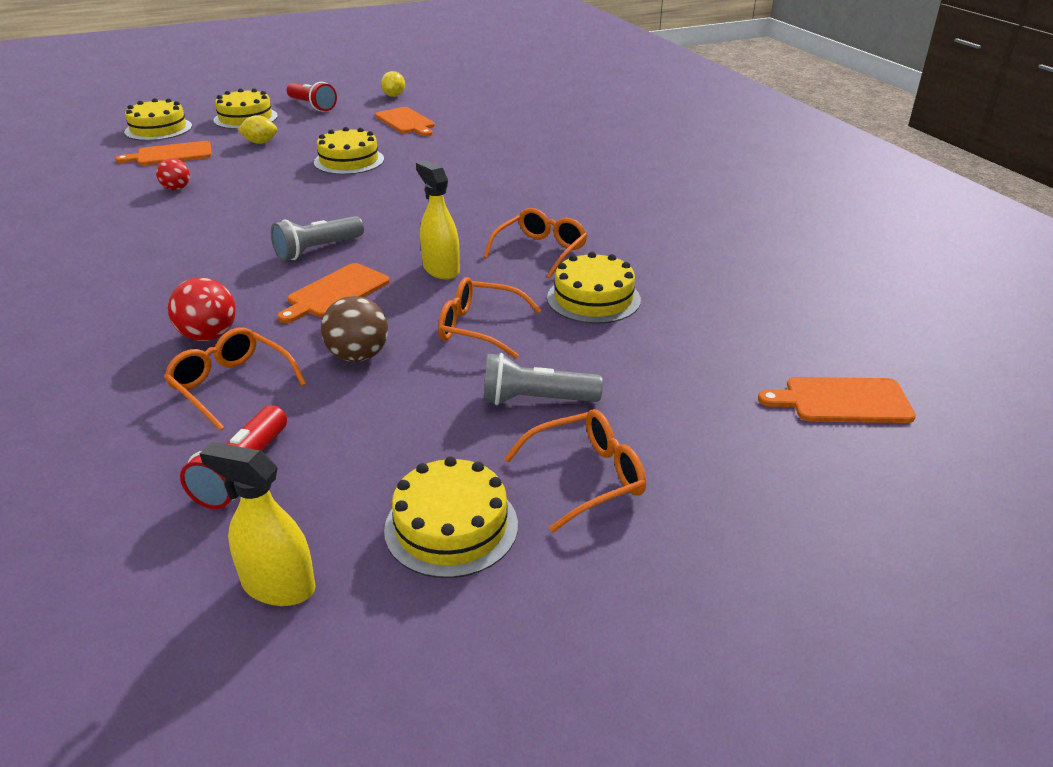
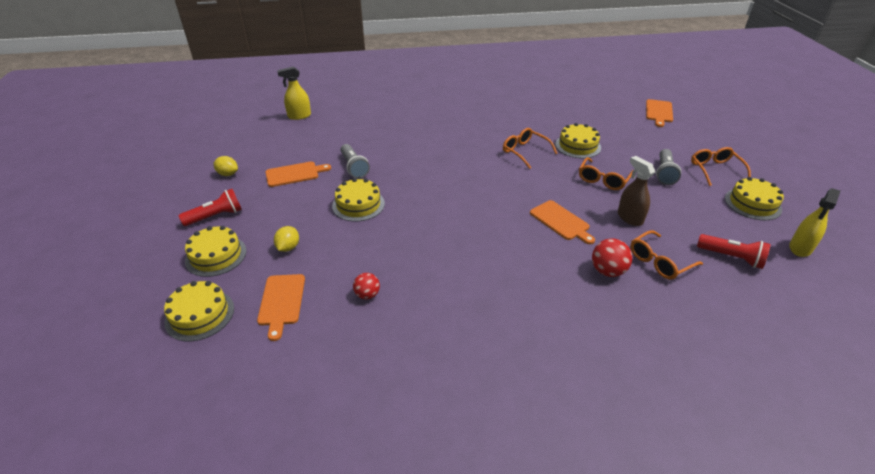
camera: 75 degrees left, 5 degrees up
(317, 250) = (503, 226): grey flashlight -> grey flashlight (354, 167)
(358, 356) = (629, 218): brown ball -> brown spray bottle
(441, 269) = (539, 184): yellow spray bottle -> yellow spray bottle (299, 116)

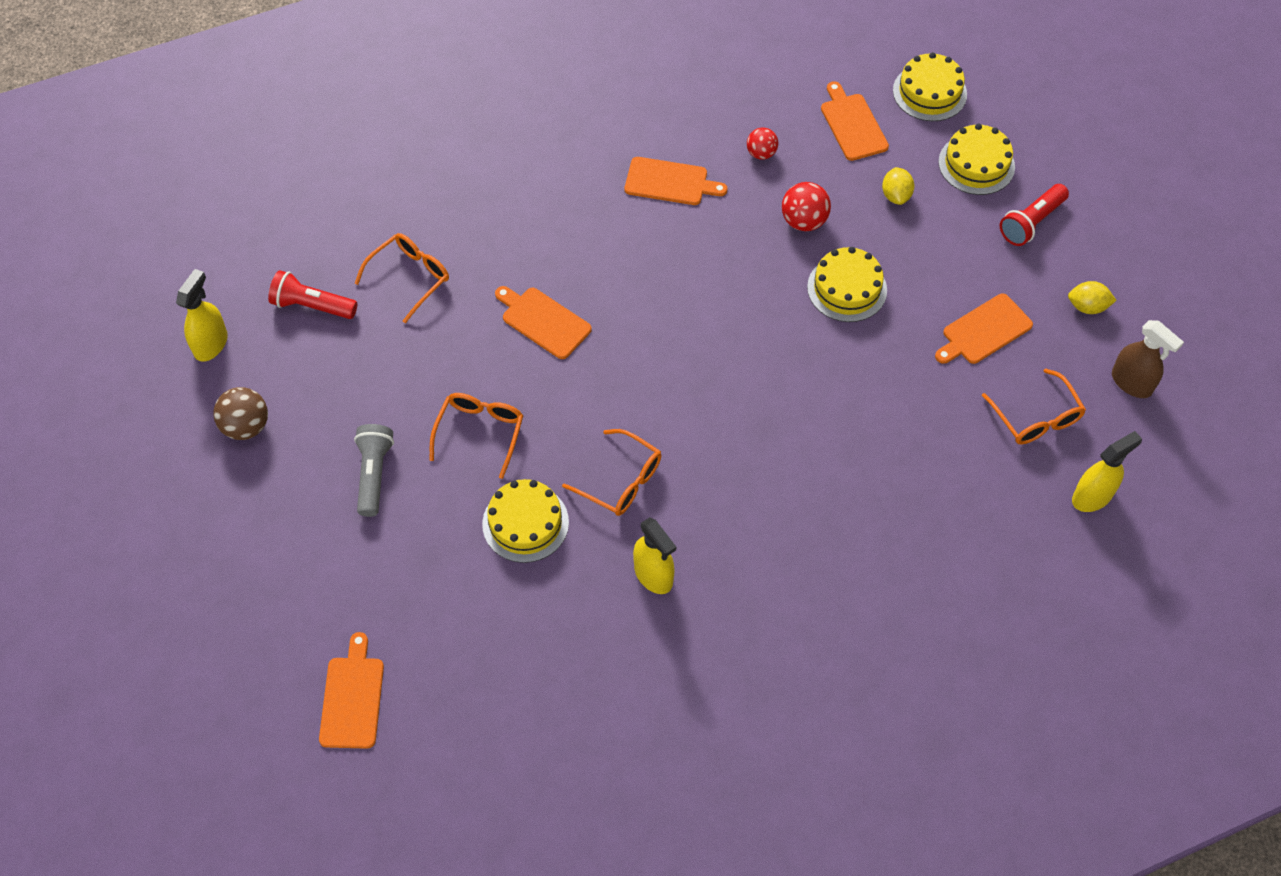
camera: 165 degrees right, 20 degrees up
(354, 167) = (899, 369): grey flashlight -> none
(449, 288) = (670, 182): none -> orange cutting board
(516, 123) = (653, 575): none -> yellow spray bottle
(607, 271) = (478, 248): red ball -> red ball (804, 221)
(629, 218) = (443, 351): brown spray bottle -> brown spray bottle (1131, 383)
(715, 170) = (282, 505): orange glasses -> orange glasses (1036, 418)
(752, 204) = (246, 426): yellow cake -> brown ball

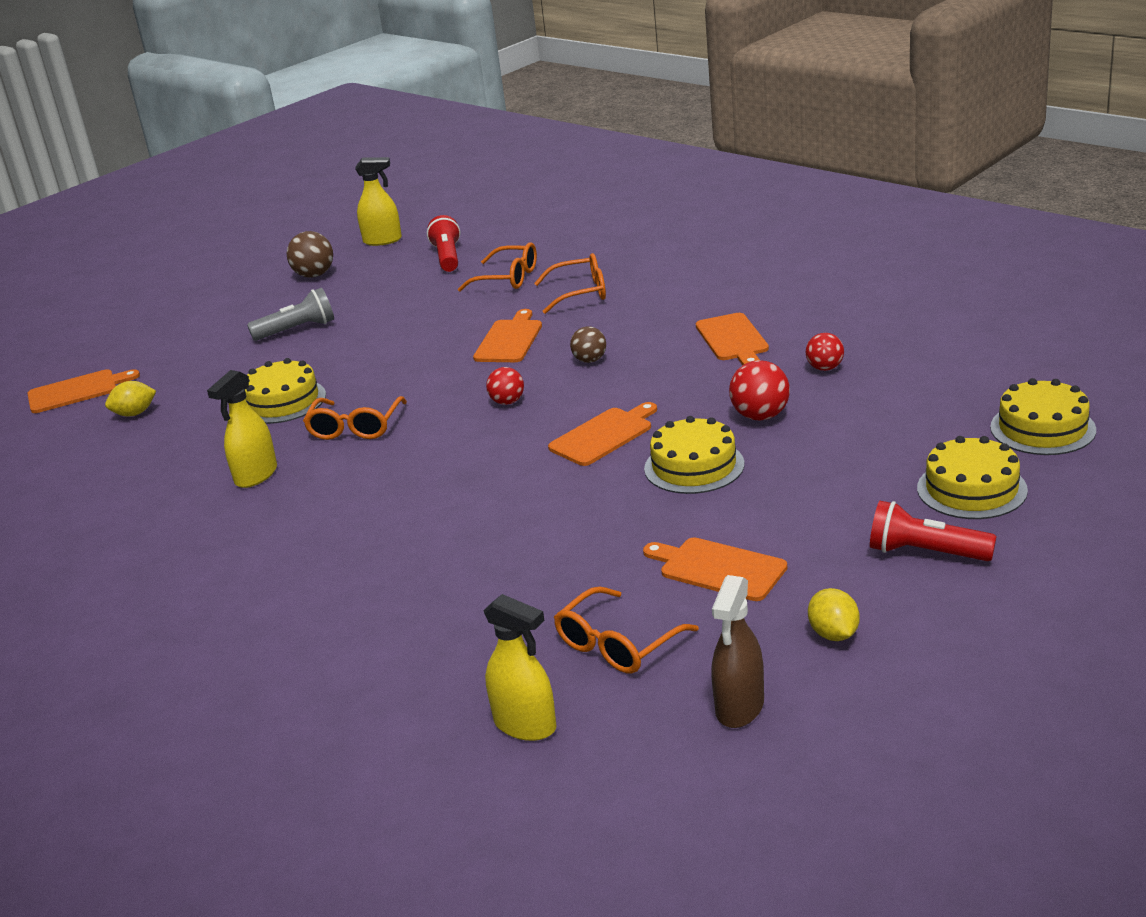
camera: 70 degrees right, 30 degrees down
(480, 432) = (367, 354): orange glasses -> orange glasses (580, 293)
(630, 282) = (590, 360): none -> brown ball
(659, 362) = (507, 402): none -> red ball
(852, 124) = (930, 401): orange cutting board -> orange cutting board (603, 435)
(896, 195) = (859, 454): yellow lemon -> yellow lemon (135, 414)

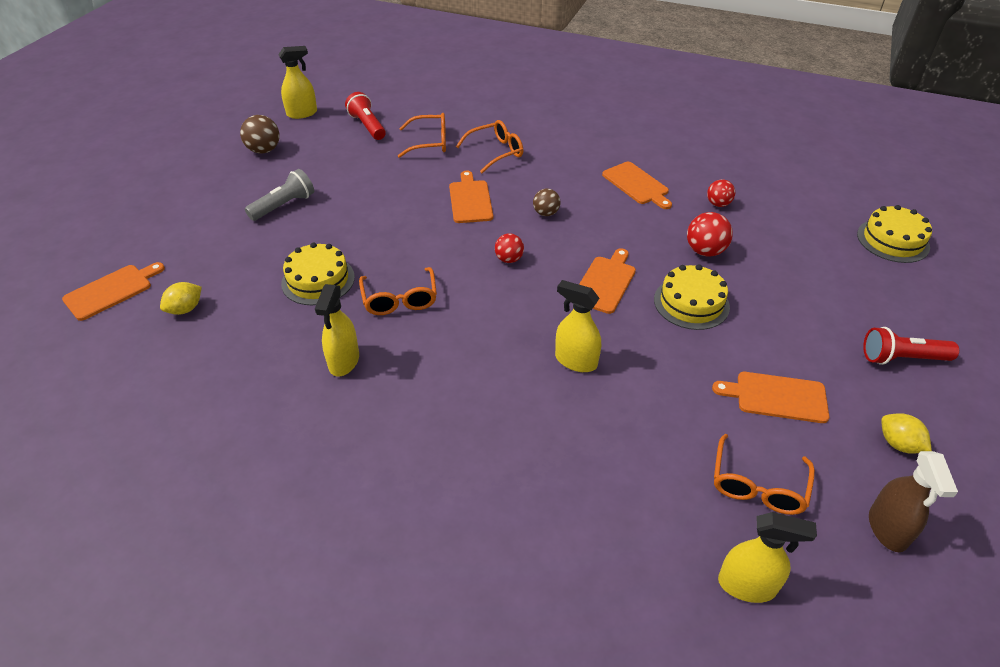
camera: 25 degrees left, 15 degrees up
(504, 505) = (575, 361): none -> yellow spray bottle
(971, 489) = (888, 298): yellow cake -> none

